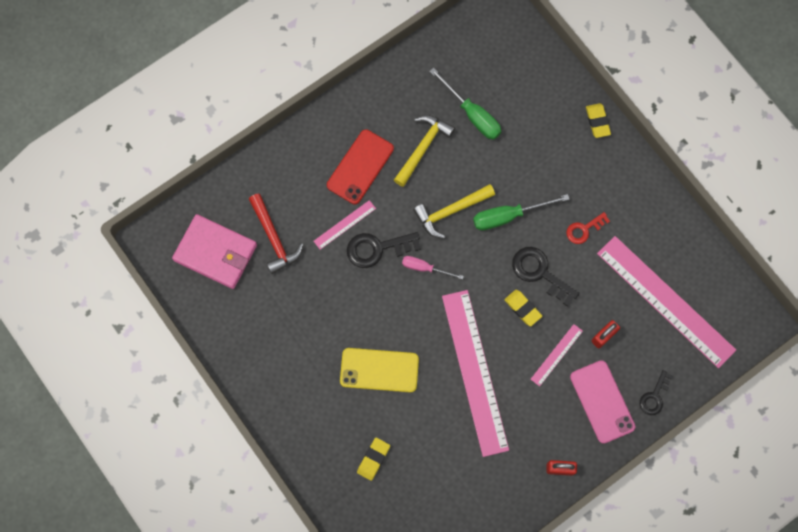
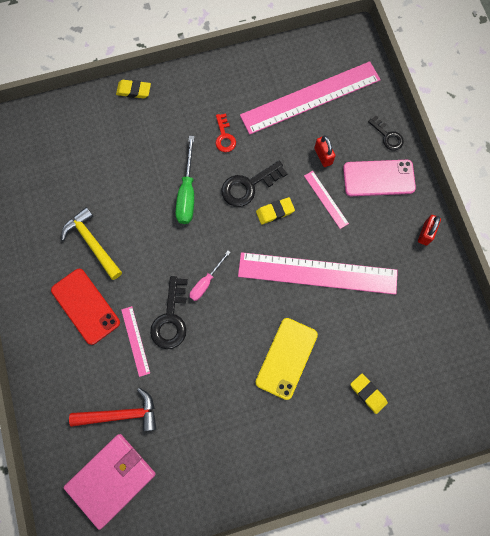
camera: 70 degrees left, 0 degrees up
(450, 211) = (162, 240): yellow hammer -> none
(472, 114) = (80, 189): green screwdriver -> none

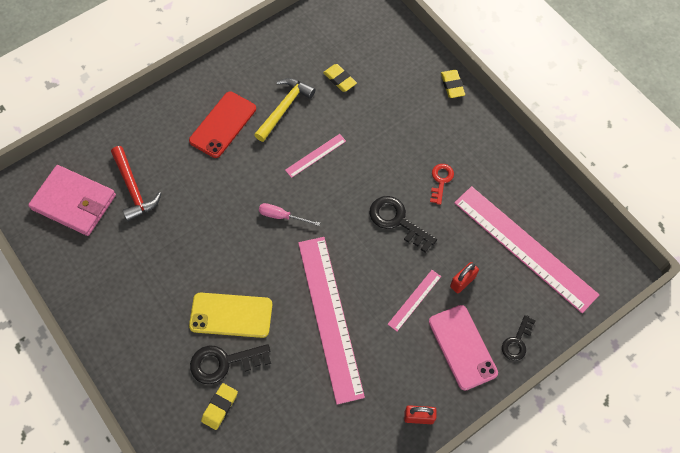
camera: 70 degrees right, 10 degrees down
(135, 341) = (204, 176): pink ruler -> pink ruler (315, 155)
(171, 318) = (235, 198): black key -> black key (224, 362)
(187, 193) = (366, 168): green screwdriver -> none
(224, 136) = (441, 181): red key -> red key turned 135 degrees clockwise
(275, 212) = (380, 254): yellow eraser -> yellow eraser (340, 79)

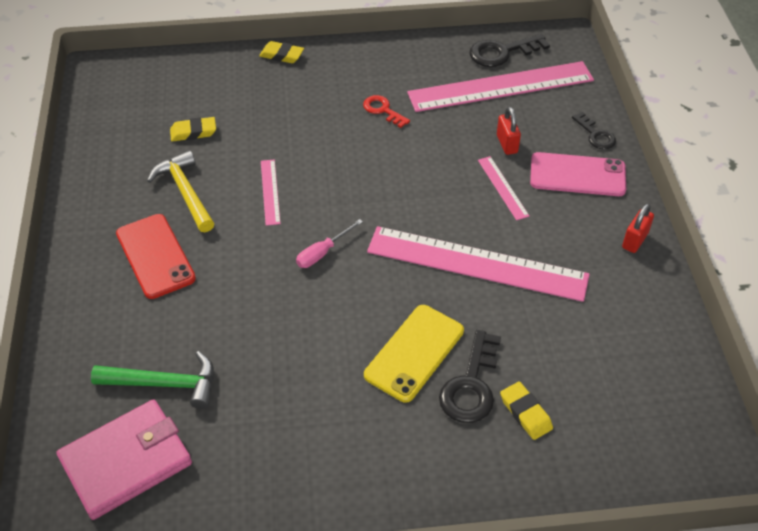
camera: 60 degrees left, 15 degrees down
(133, 189) = (164, 384): red hammer -> green hammer
(397, 221) = (403, 161): black key -> black key (502, 52)

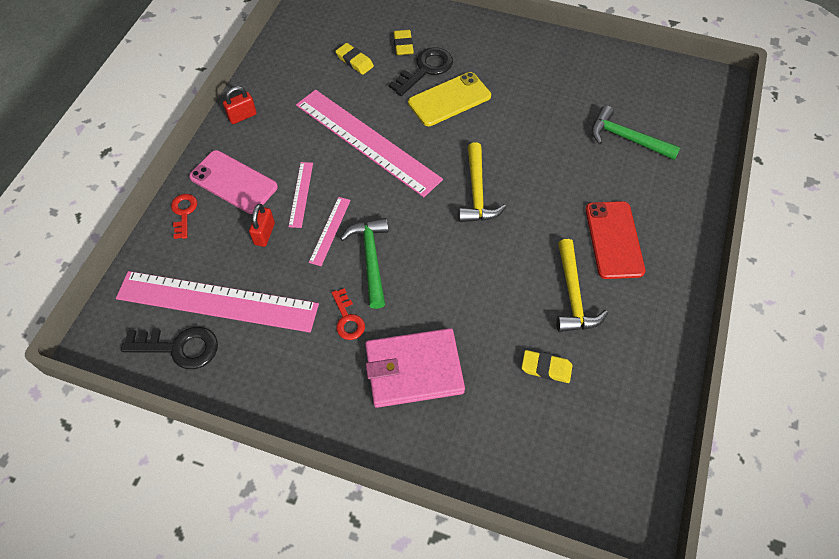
camera: 155 degrees left, 10 degrees up
(126, 461) = (660, 102): pink wallet -> pink wallet (413, 370)
(270, 192) = (496, 266): pink ruler -> pink ruler (330, 230)
(282, 55) = (411, 449): yellow eraser -> yellow eraser (354, 61)
(323, 252) = (477, 192): pink screwdriver -> yellow hammer
(393, 157) = (371, 259): none -> green hammer
(595, 135) = (184, 213): black key -> red key

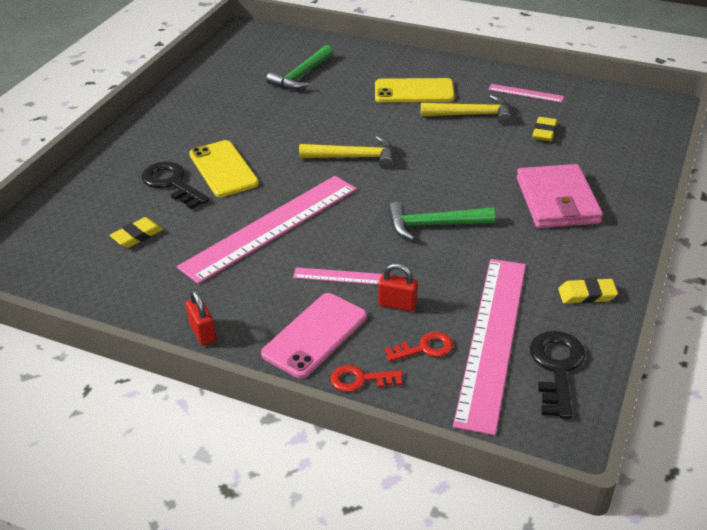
camera: 85 degrees left, 20 degrees down
(330, 230) = (395, 253): pink ruler -> pink ruler (525, 93)
(347, 319) = (506, 241): red key -> red key (424, 348)
(403, 45) = (125, 198): yellow eraser -> yellow eraser (587, 295)
(614, 240) = (414, 91): red phone -> yellow phone

